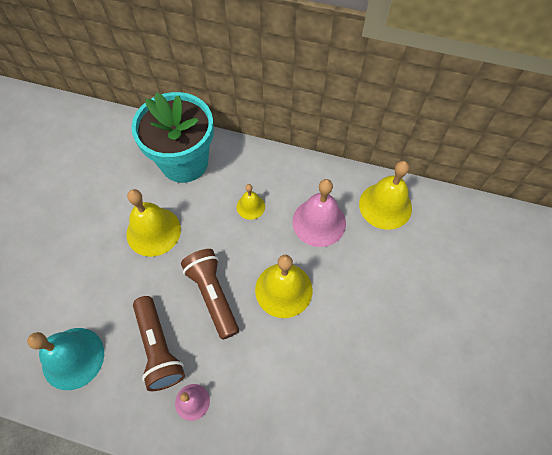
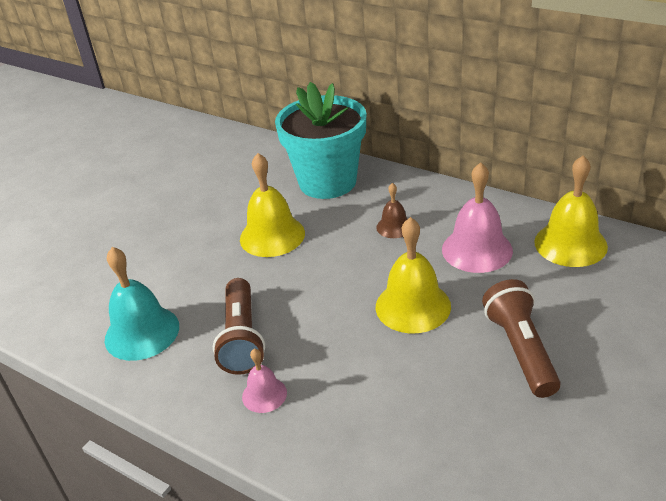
camera: 20 degrees right, 25 degrees down
(213, 295) = (323, 299): brown flashlight -> brown flashlight (520, 349)
(250, 206) = (394, 227): yellow bell -> brown bell

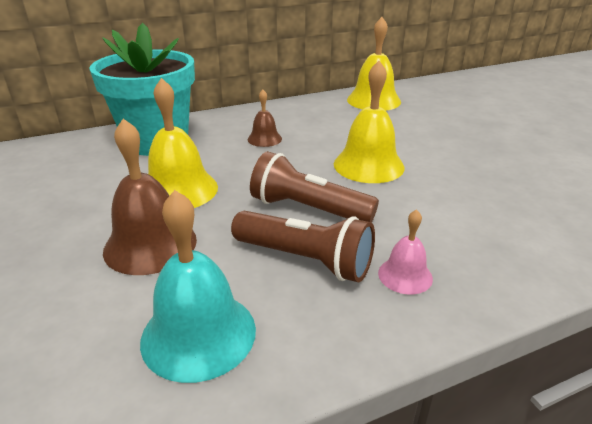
camera: 60 degrees left, 5 degrees down
(202, 265) = (150, 244): none -> brown bell
(477, 249) = (337, 124): pink bell -> none
(520, 349) = (459, 148): brown flashlight -> brown flashlight (308, 209)

